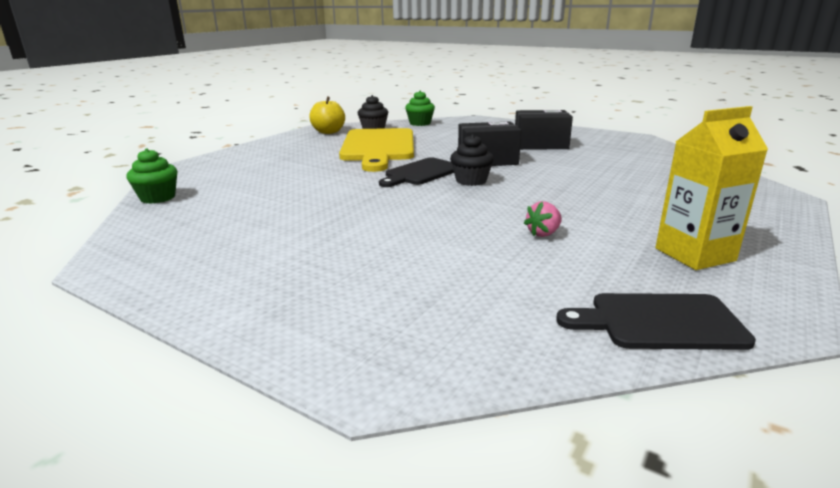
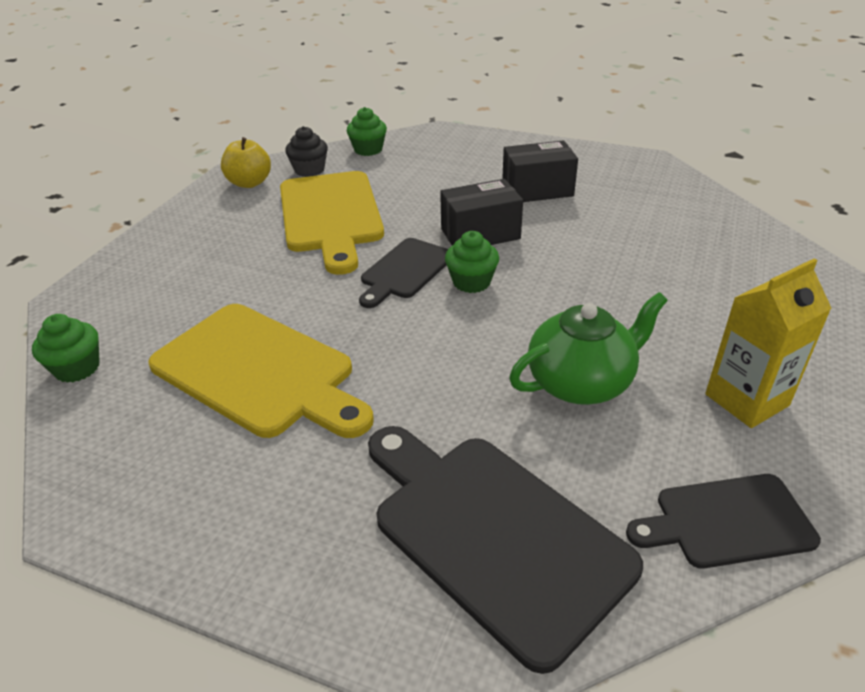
camera: 10 degrees left, 15 degrees up
(285, 209) = (259, 372): none -> yellow cutting board
(432, 306) = (493, 533): none -> black cutting board
(471, 181) = (471, 282): black cupcake -> green cupcake
(543, 233) = (581, 382): pink strawberry -> green teapot

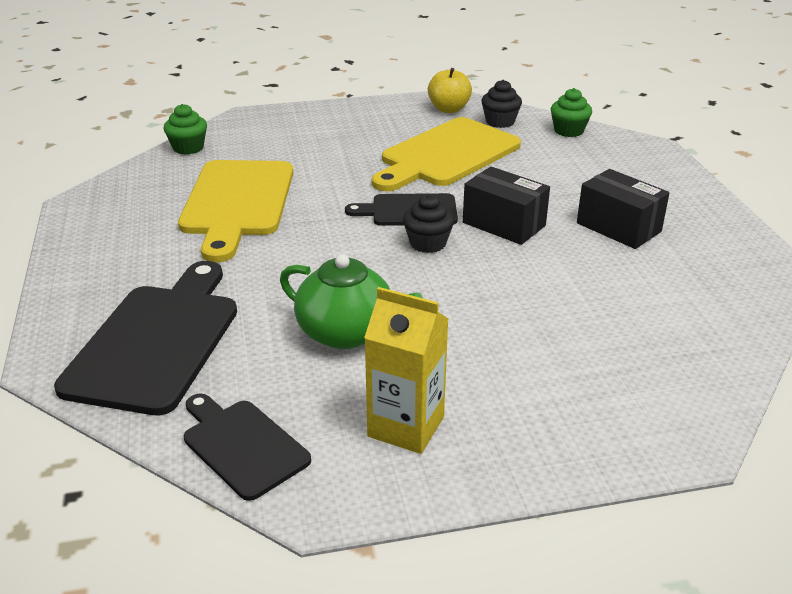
camera: 55 degrees right, 5 degrees down
(471, 282) = (428, 243): green cupcake -> black cupcake

